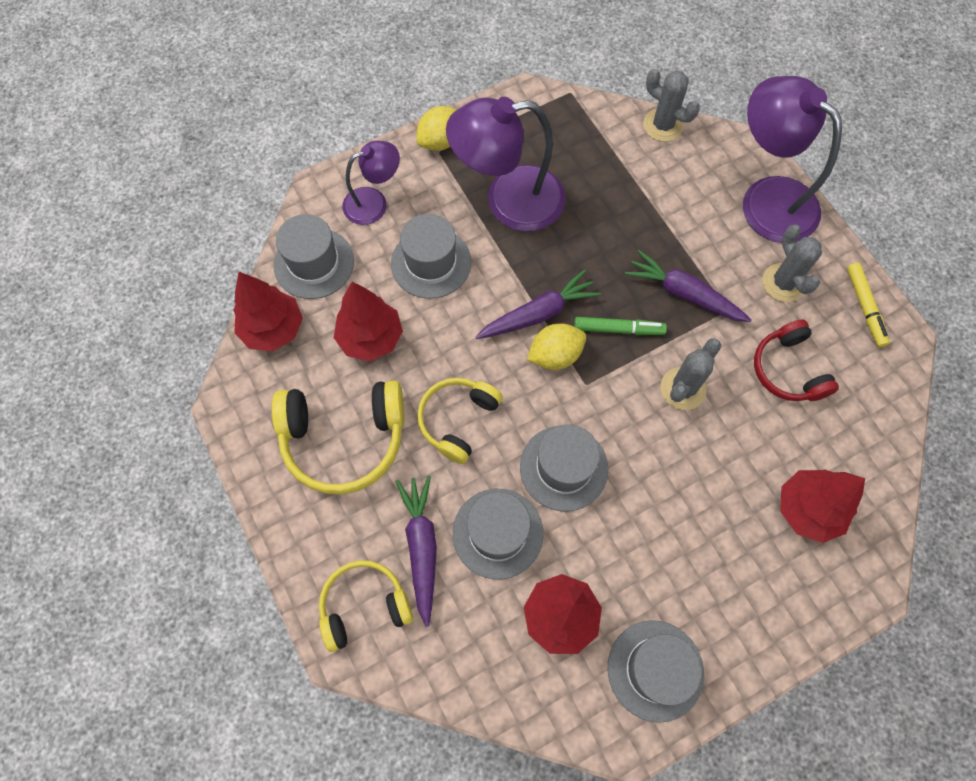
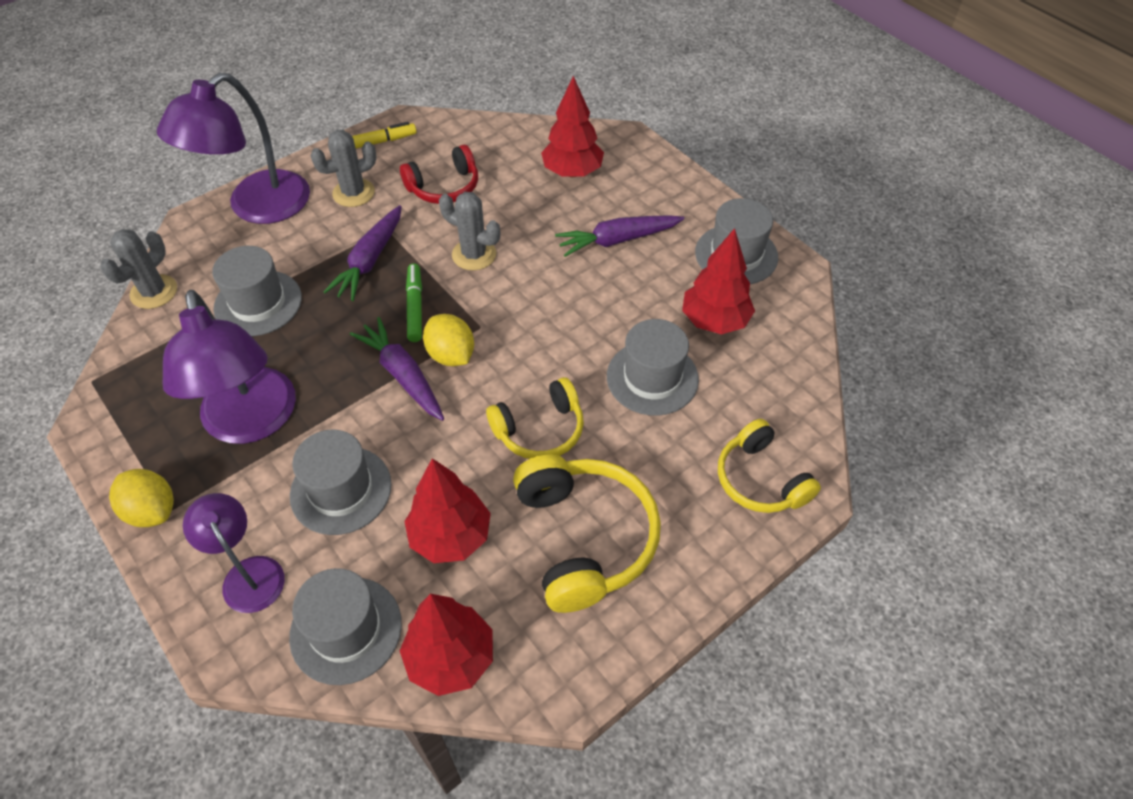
camera: 100 degrees left, 15 degrees down
(421, 547) = (685, 439): purple carrot -> purple carrot (617, 240)
(457, 420) = (540, 430): yellow headphones -> yellow headphones turned 45 degrees counterclockwise
(563, 468) = (573, 334): grey hat -> grey hat (258, 303)

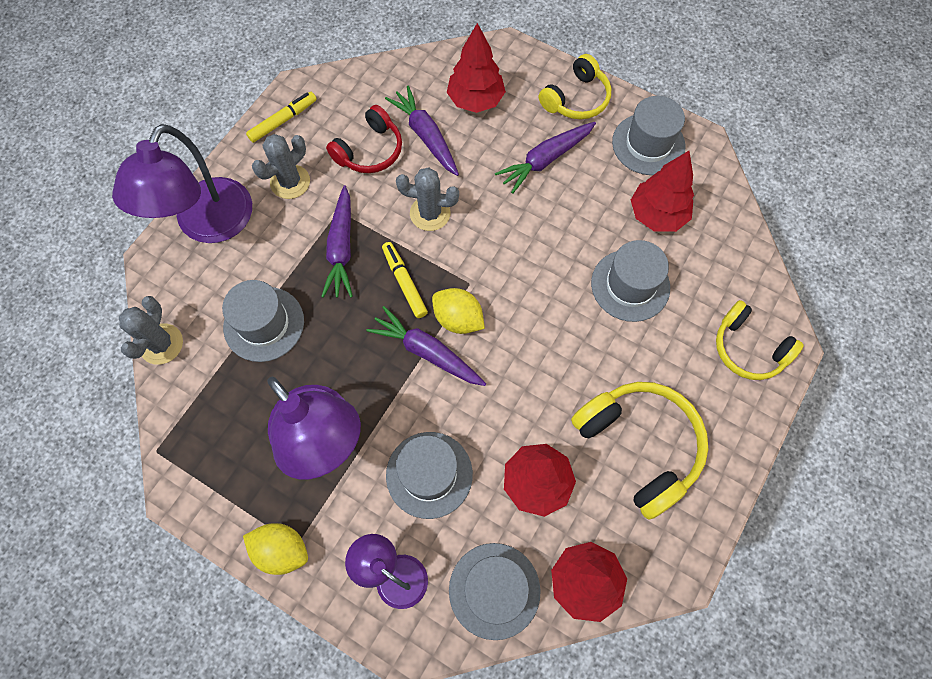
camera: 20 degrees left, 15 degrees up
(415, 307) = (404, 282): green marker -> yellow marker
(506, 189) = (426, 136): none -> purple carrot
(540, 430) = (563, 364): yellow headphones -> yellow headphones (576, 99)

